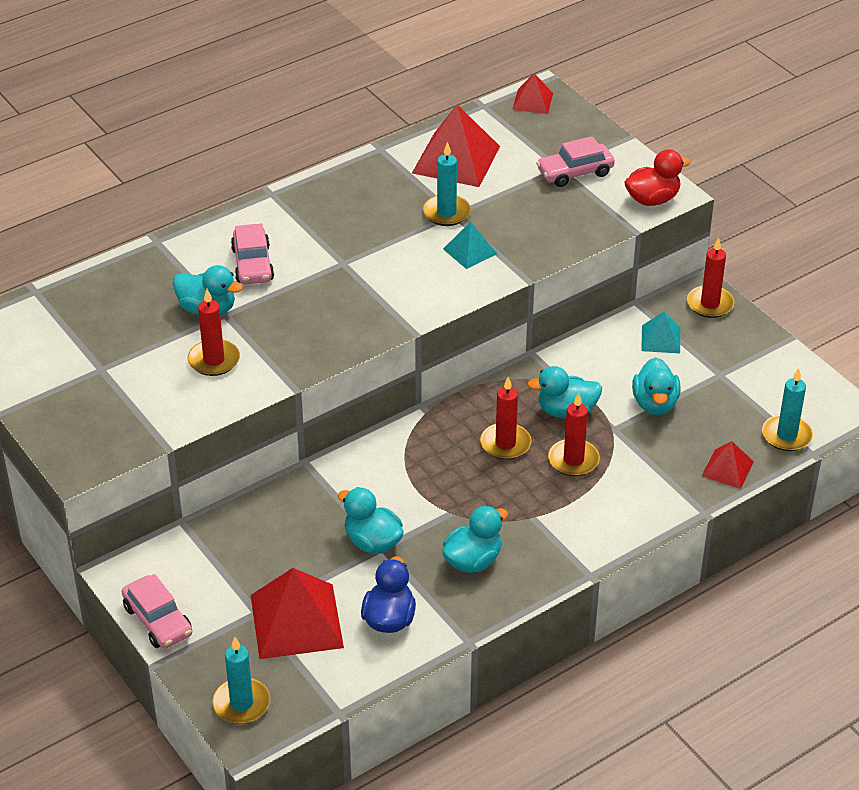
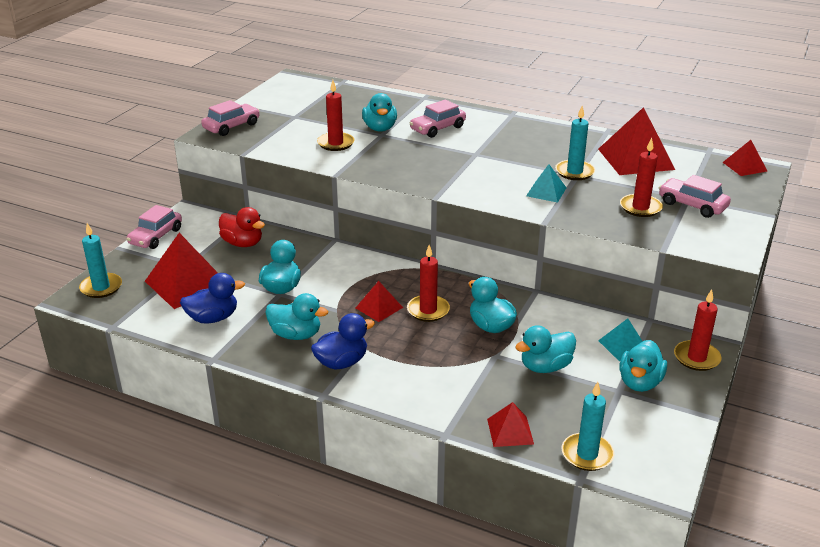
camera: 60 degrees right, 10 degrees down
(75, 435) = (231, 126): none -> pink car
(472, 478) = (379, 307): none -> red pyramid
(547, 542) = (342, 362): none -> blue duck
(573, 460) = (441, 346): red candle -> red candle (640, 207)
(652, 199) = (712, 246): red duck -> red duck (243, 243)
(718, 356) = (640, 382): none -> turquoise duck

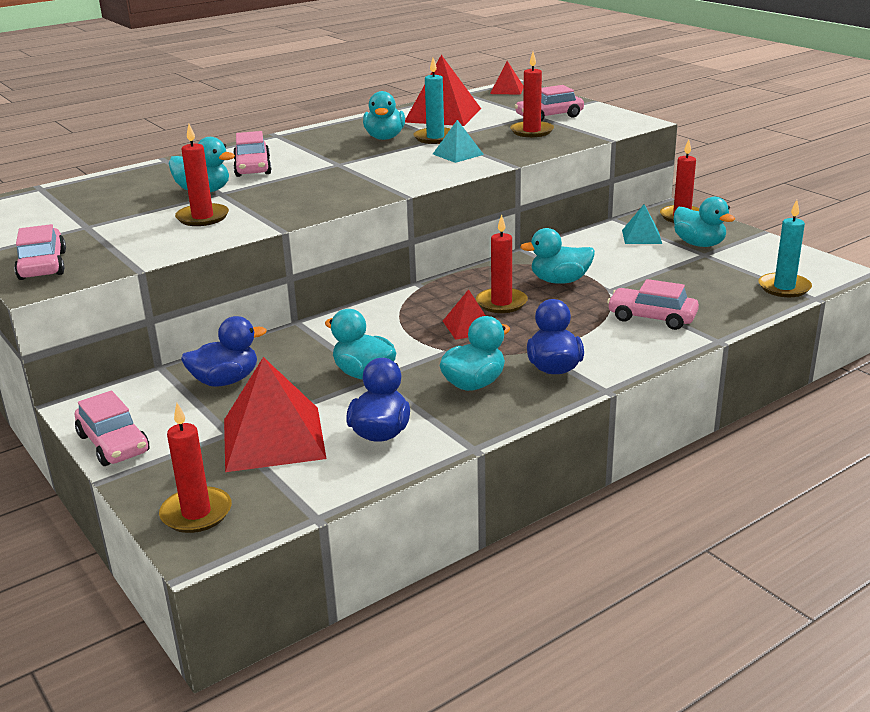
camera: 60 degrees left, 5 degrees down
(101, 287) = (196, 513): turquoise candle -> red candle
(243, 243) = (225, 381): red duck -> blue duck
(460, 389) = (652, 318): none -> pink car
(510, 431) = (732, 310): red pyramid -> none
(545, 366) = (646, 273): turquoise duck -> turquoise duck (385, 138)

